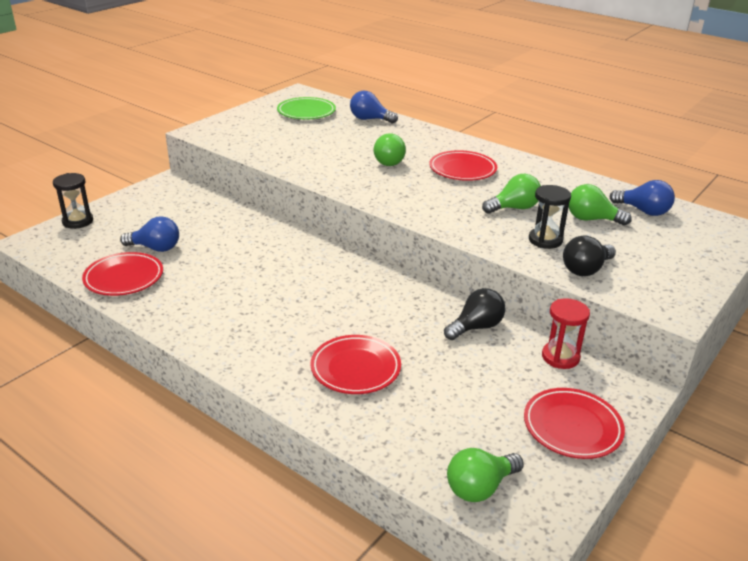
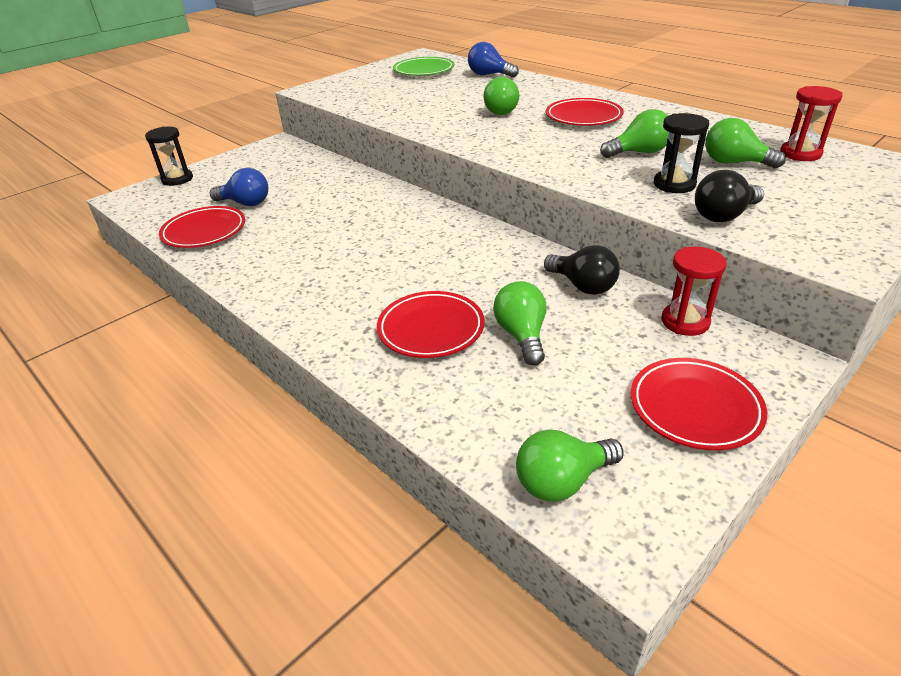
camera: 10 degrees right, 5 degrees up
(432, 372) = (522, 335): none -> green light bulb
(476, 327) = (582, 286): black light bulb -> black light bulb turned 75 degrees clockwise
(643, 211) = (800, 154): blue light bulb -> red hourglass

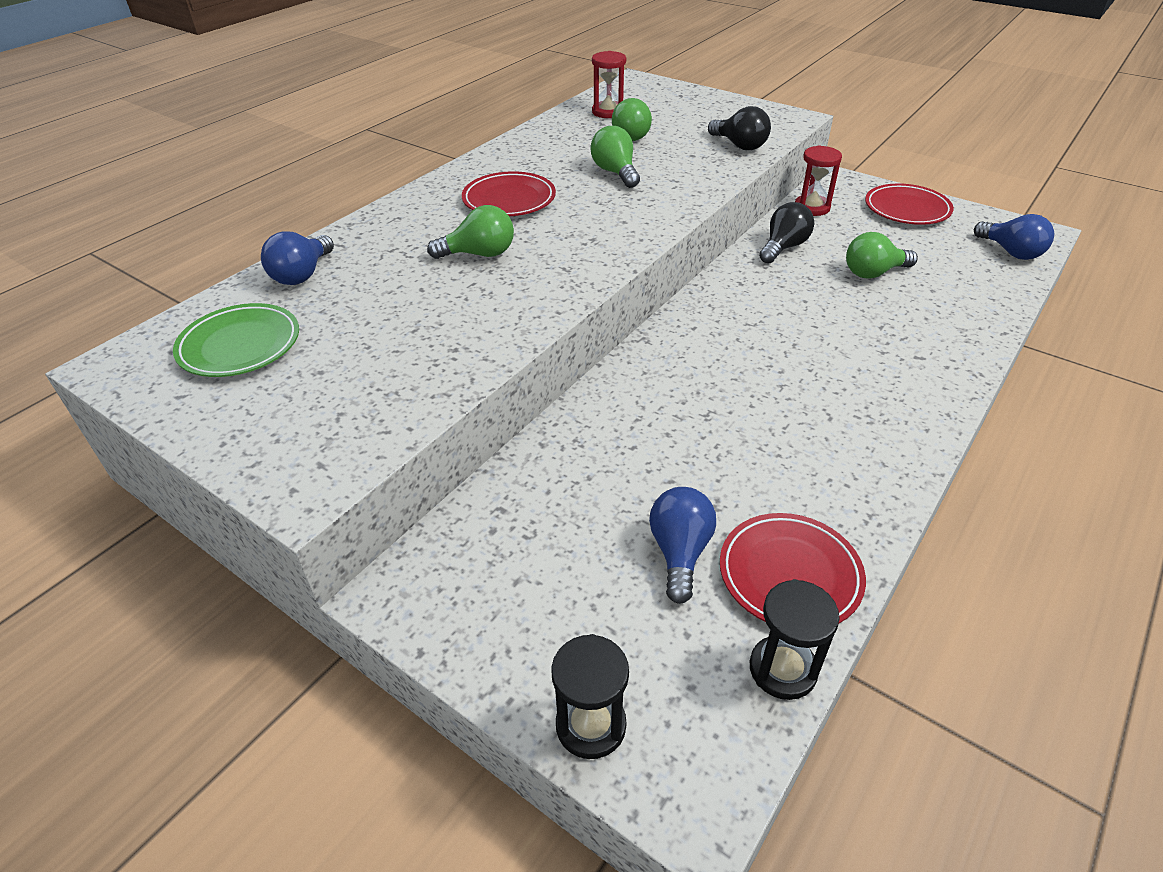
camera: 100 degrees left, 5 degrees up
(431, 329) = (894, 319): red plate -> none
(562, 481) = (1011, 252): green light bulb -> blue light bulb
(674, 184) = (686, 160): black hourglass -> black hourglass (782, 669)

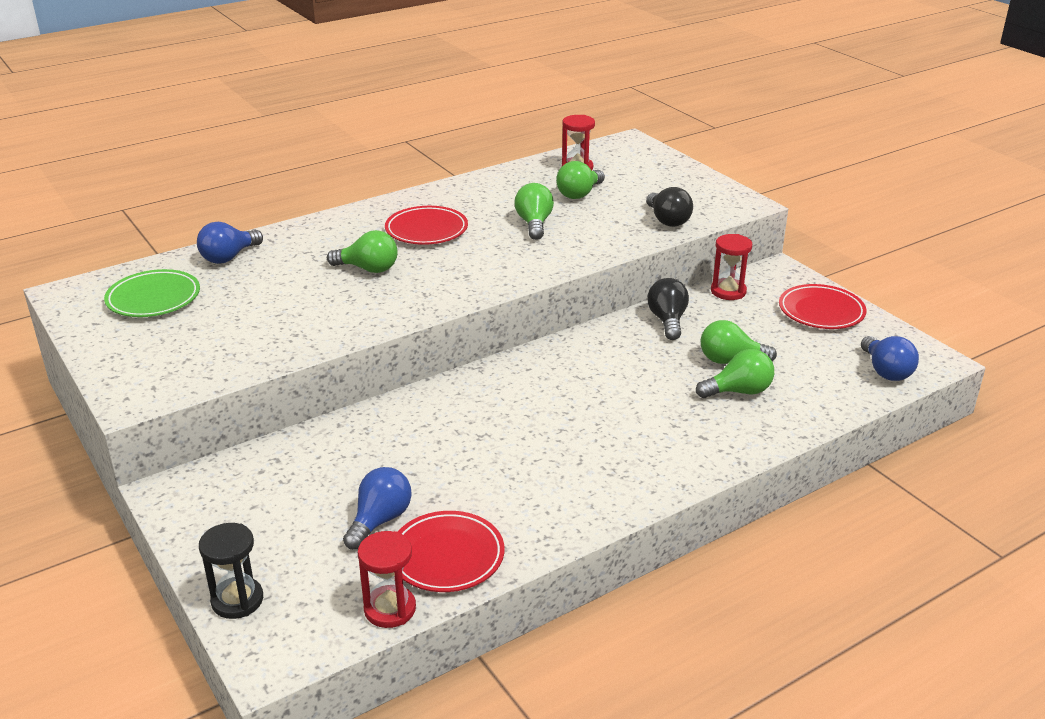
camera: 20 degrees right, 10 degrees down
(782, 669) = (390, 609): black hourglass -> red hourglass
(783, 247) = (667, 321): black light bulb -> black light bulb turned 60 degrees counterclockwise
(909, 302) = (738, 391): none -> green light bulb

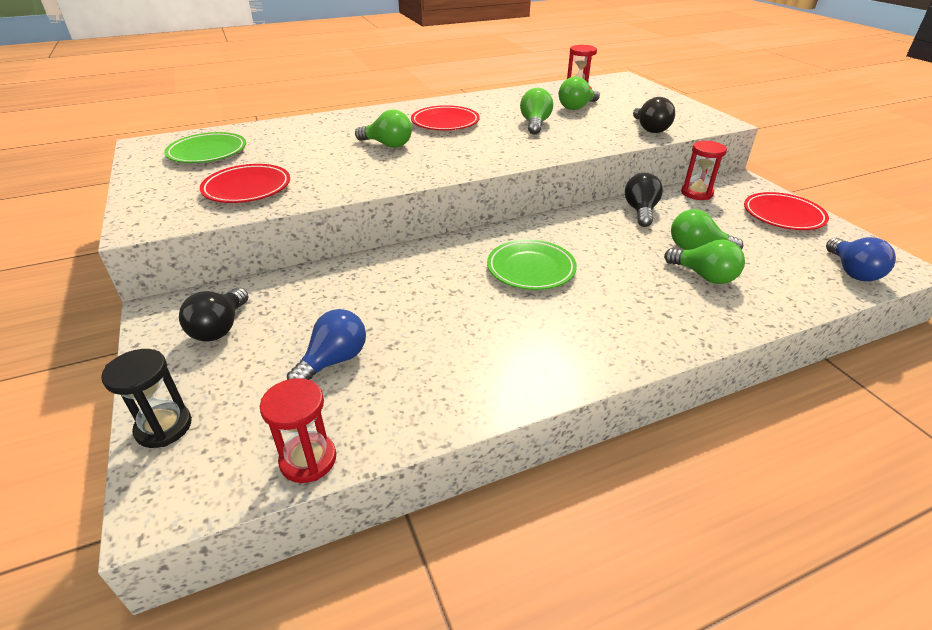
camera: 10 degrees right, 5 degrees up
(229, 257) = (282, 130): blue light bulb -> none
(245, 502) = (220, 328): none -> black light bulb
(447, 556) = (386, 407): red plate -> red plate (247, 188)
(558, 402) = (531, 269): none -> green plate
(738, 391) = (704, 276): green light bulb -> green light bulb turned 45 degrees clockwise

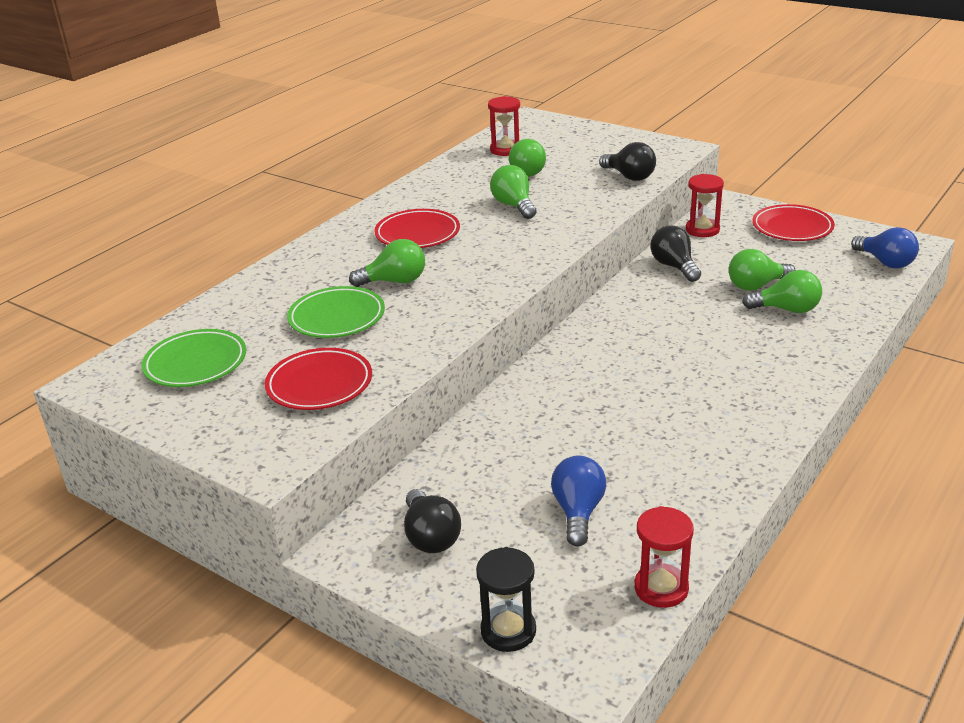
camera: 30 degrees left, 5 degrees down
(531, 269) = (643, 360): green plate -> green plate (337, 317)

